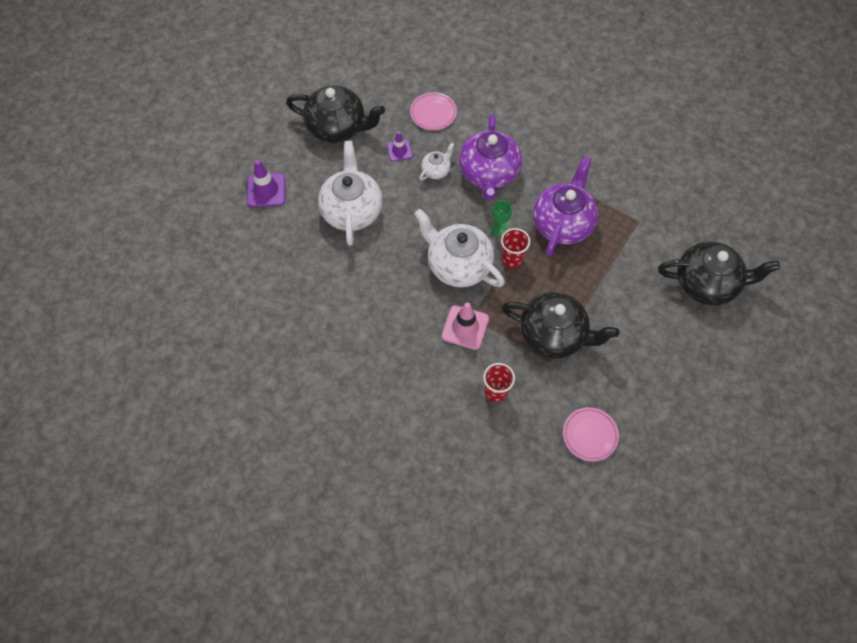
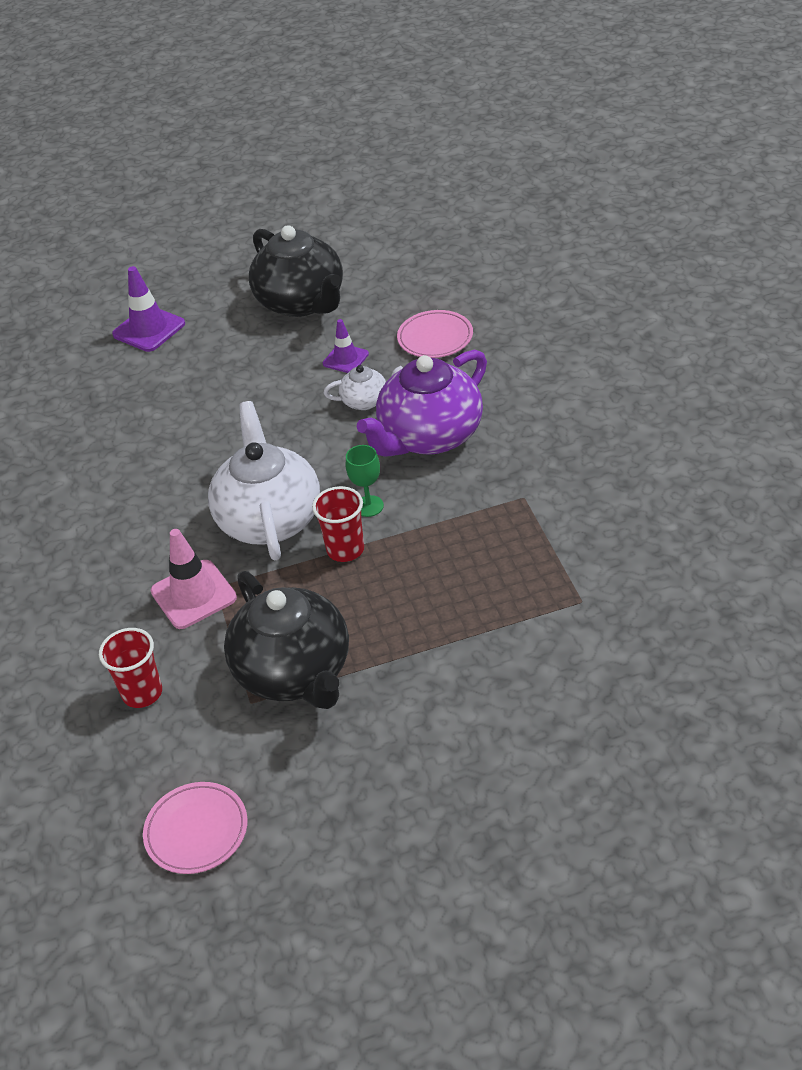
camera: 45 degrees right, 20 degrees down
(352, 210) = (216, 394): white teapot -> none
(562, 223) = (464, 544): purple teapot -> none
(706, 283) = (600, 743): black teapot -> none

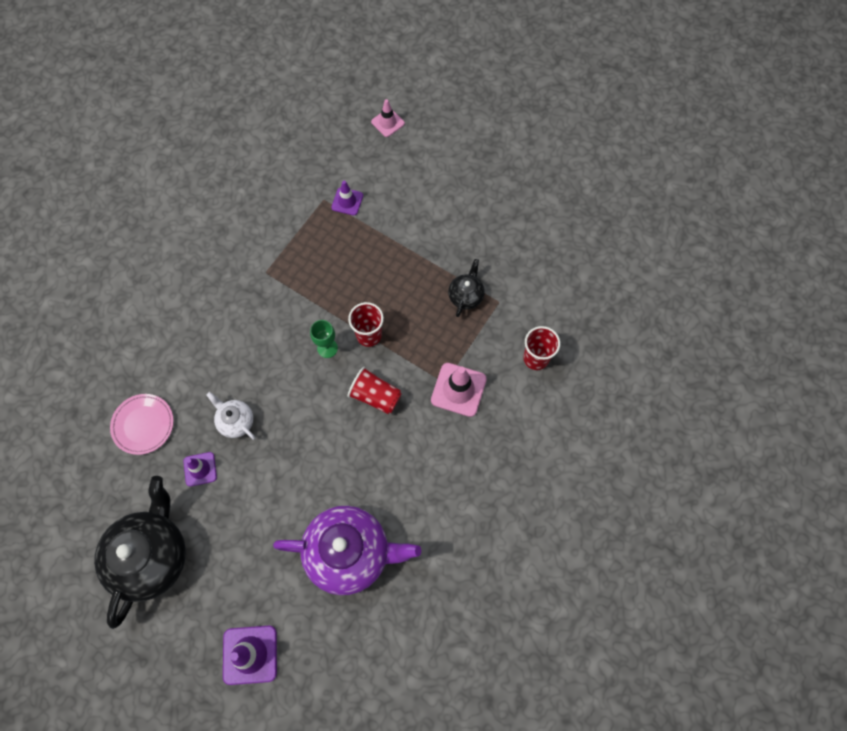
camera: 135 degrees left, 25 degrees up
(196, 831) = (579, 267): pink plate -> none
(269, 519) = (375, 396): white teapot -> red cup
(295, 672) = (466, 296): black teapot -> black teapot, size x0.48
(430, 436) = (246, 357): purple teapot -> purple teapot (349, 552)
(555, 624) = (347, 201): none -> purple traffic cone
(657, 745) = (387, 123): none -> pink traffic cone

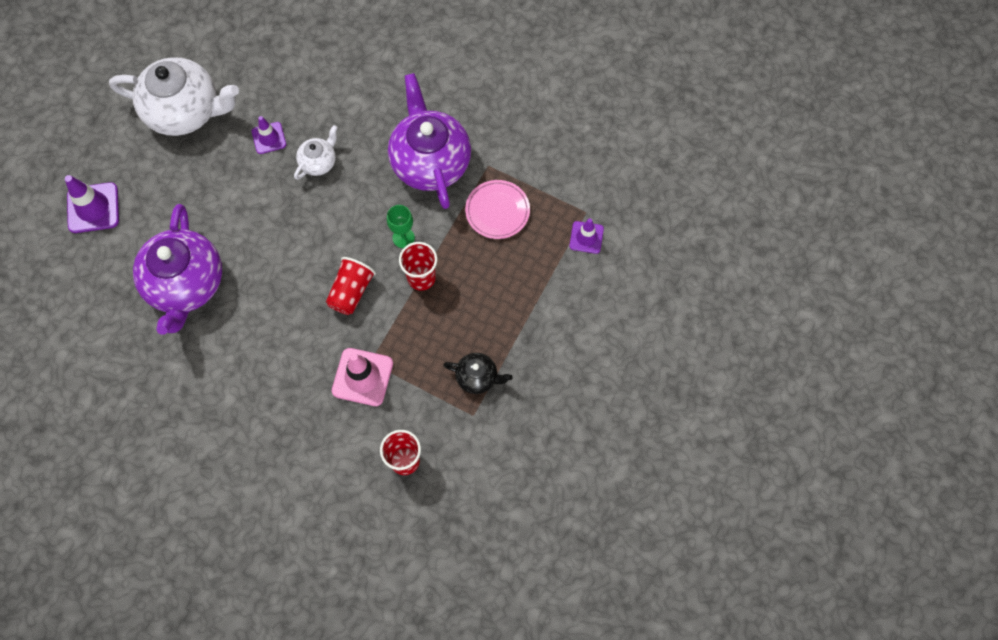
camera: 85 degrees right, 0 degrees up
(143, 425) = (312, 81): pink plate -> pink plate (497, 211)
(151, 556) = (185, 111): black teapot -> white teapot
(253, 321) = (430, 161): none -> purple teapot
(387, 123) = (701, 270): pink traffic cone -> none

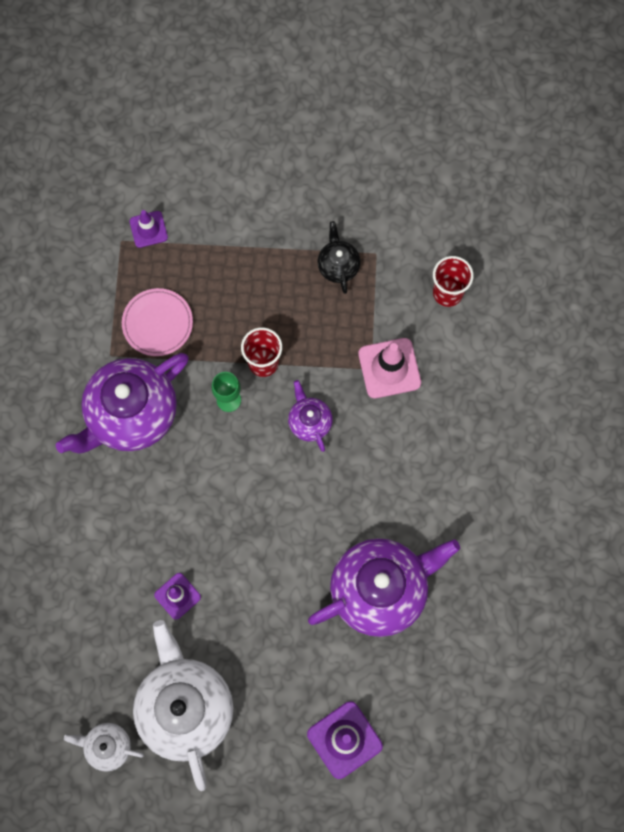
camera: 115 degrees left, 5 degrees up
(318, 162) = (182, 528): white teapot -> white teapot (107, 746)
(351, 291) = (309, 422): red cup -> purple teapot

